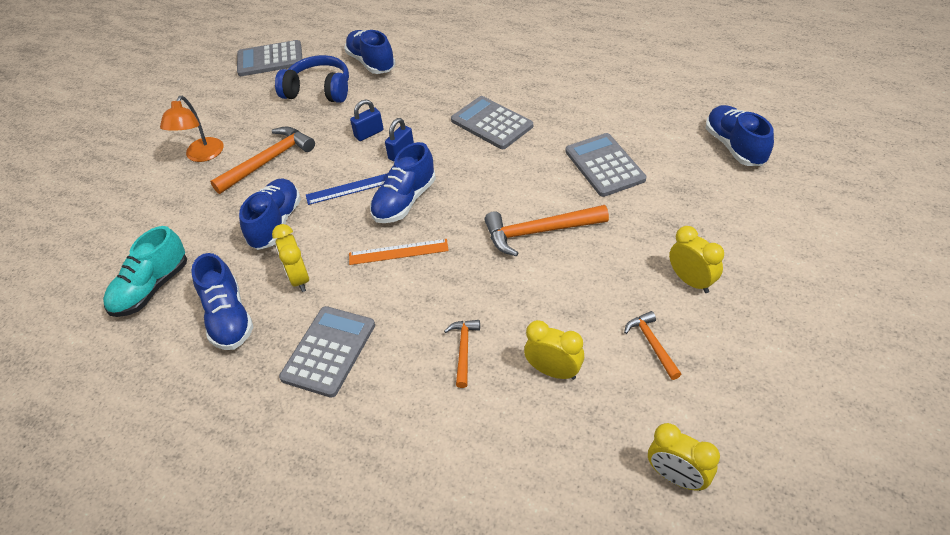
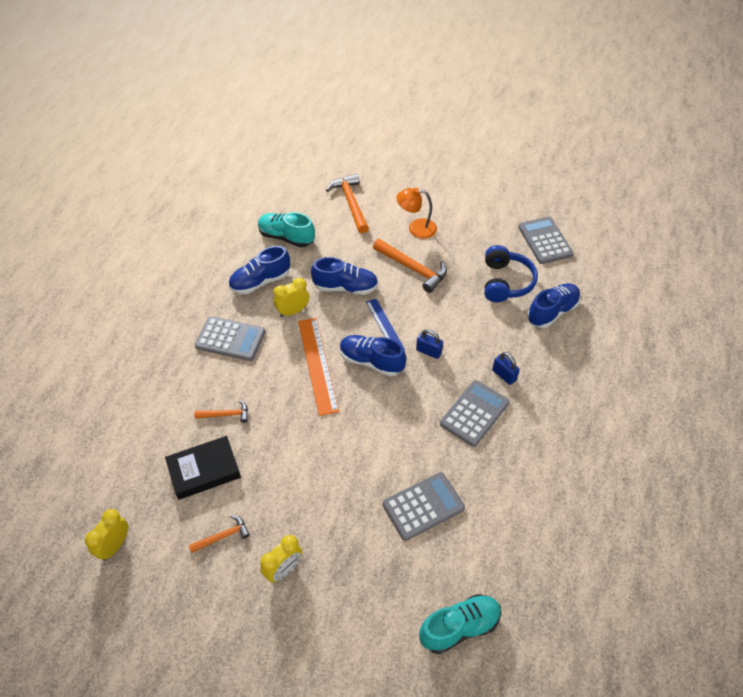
camera: 80 degrees right, 5 degrees up
(369, 133) = (451, 326): blue padlock -> blue padlock (504, 375)
(398, 252) = (317, 365): orange ruler -> orange ruler, size x1.60
(539, 232) = (339, 456): orange hammer -> orange hammer (351, 203)
(553, 371) = (204, 470): yellow clock -> black book
(734, 147) = (459, 627): blue shoe -> turquoise shoe

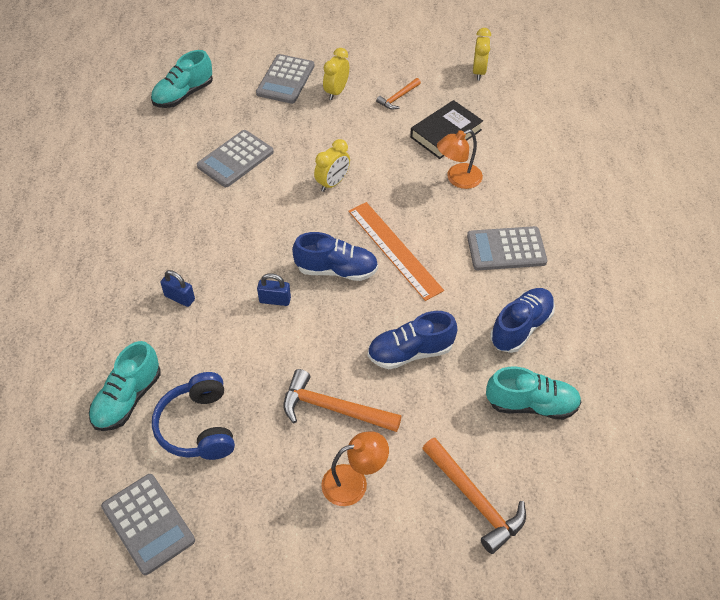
camera: 160 degrees right, 0 degrees up
(226, 415) = (458, 179): orange hammer -> orange lamp
(293, 311) = (457, 301): yellow clock -> yellow clock (332, 183)
(384, 325) = (339, 316): blue ruler -> none
(474, 413) = (205, 248): grey calculator -> grey calculator (285, 80)
(552, 312) = (128, 399): blue shoe -> turquoise shoe

